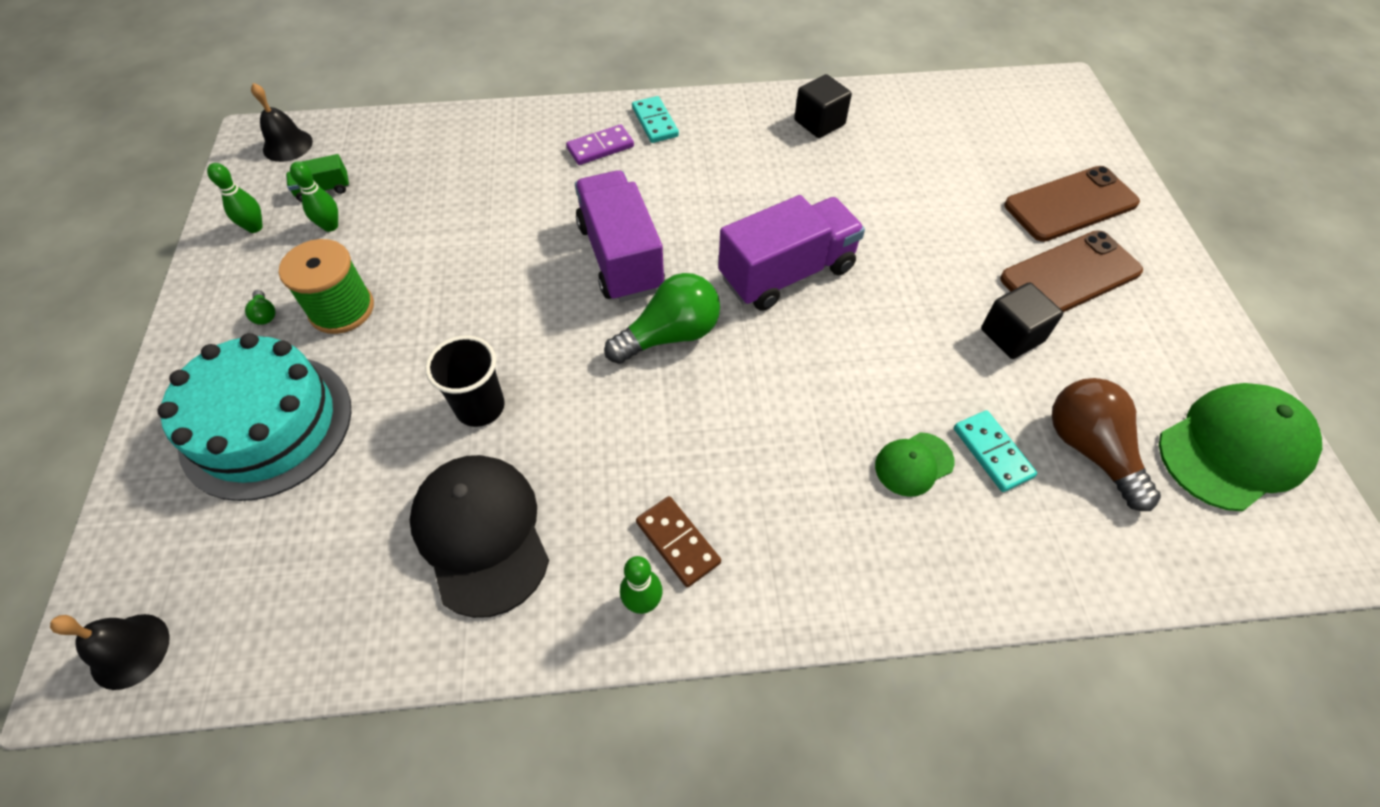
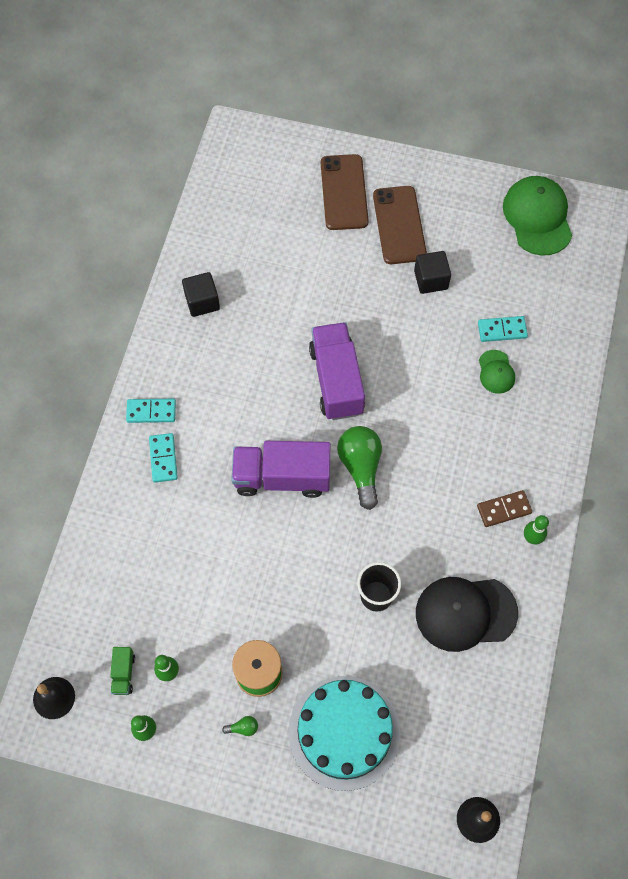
camera: 70 degrees left, 10 degrees up
(600, 147) = (163, 458): purple domino -> turquoise domino
(1089, 449) = (516, 283): brown light bulb -> none

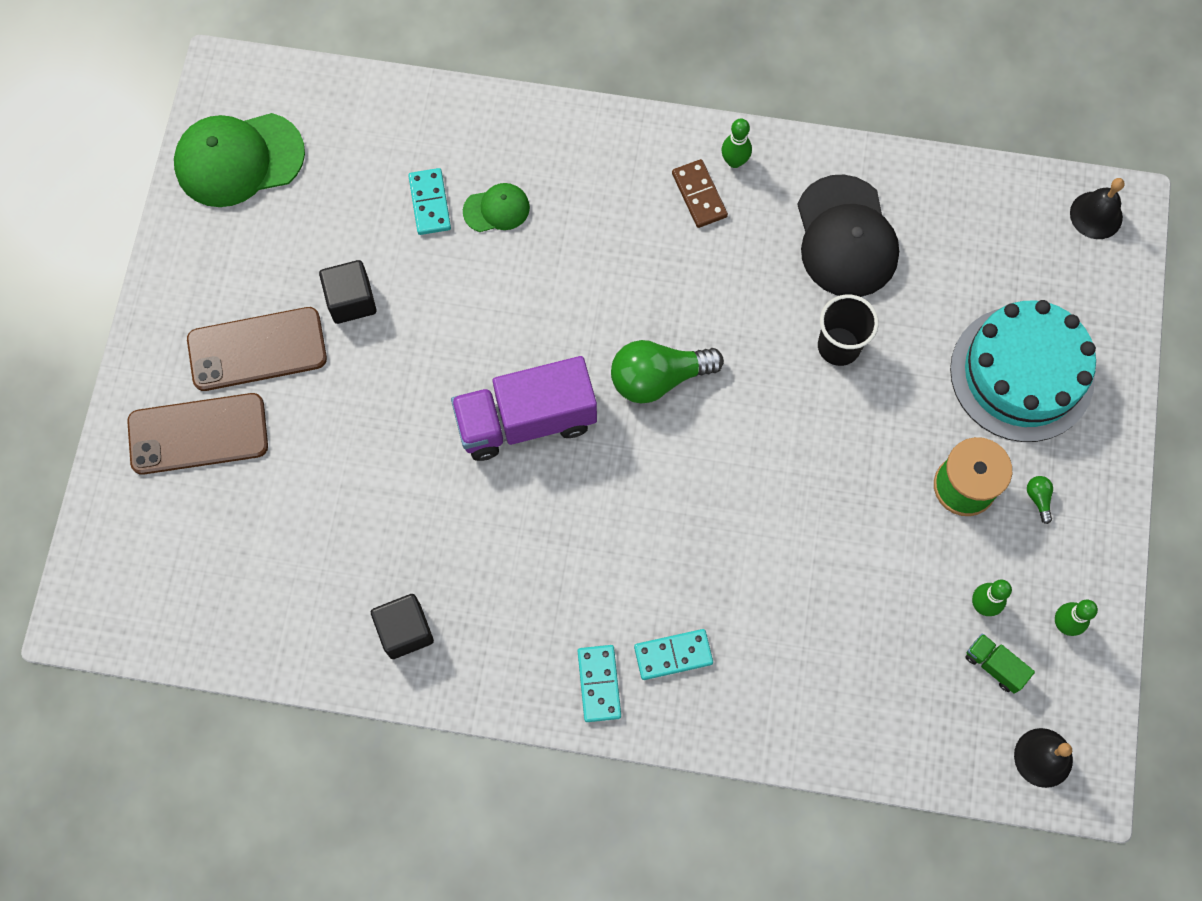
camera: 95 degrees left, 5 degrees up
(123, 673) = (994, 666): green truck -> green truck turned 135 degrees counterclockwise
(282, 477) = (684, 483): purple truck -> none

